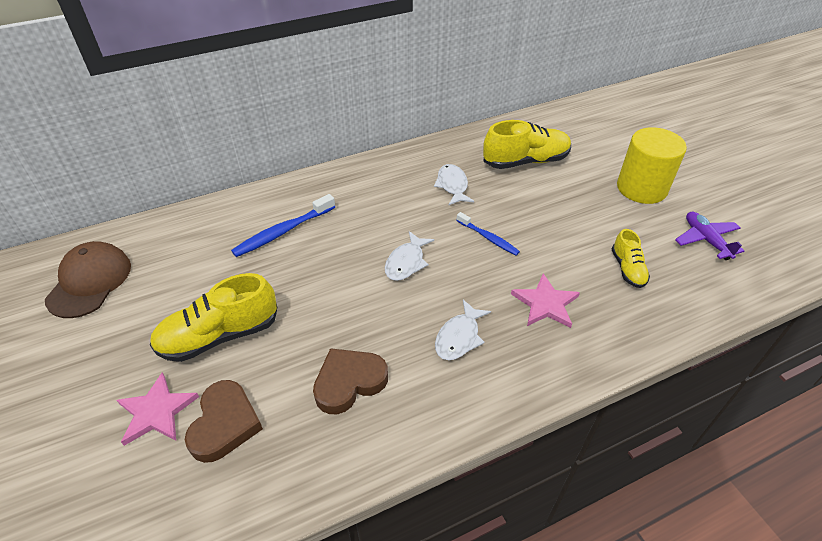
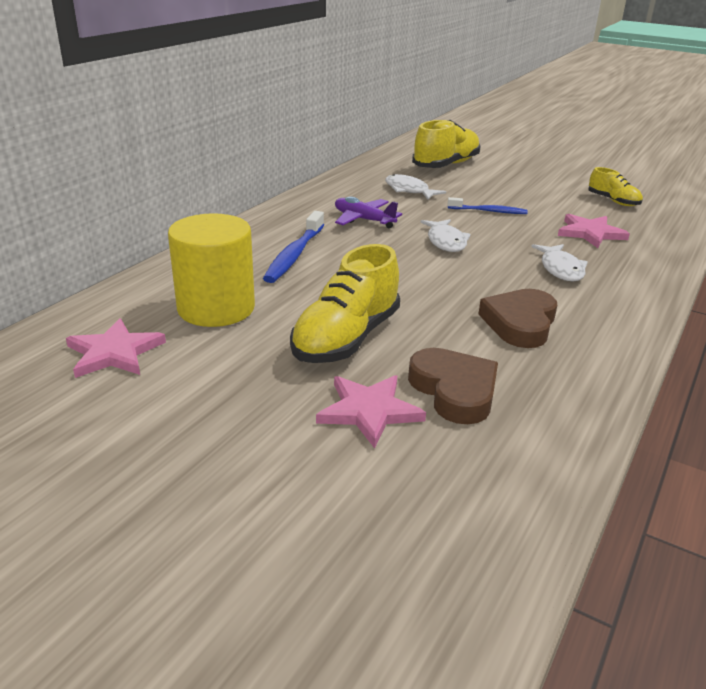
camera: 35 degrees left, 15 degrees down
(90, 282) = (114, 352): brown cap -> pink star
(641, 188) = (553, 161): yellow cylinder -> yellow cylinder (216, 308)
(706, 240) = (636, 175): purple plane -> purple plane (363, 220)

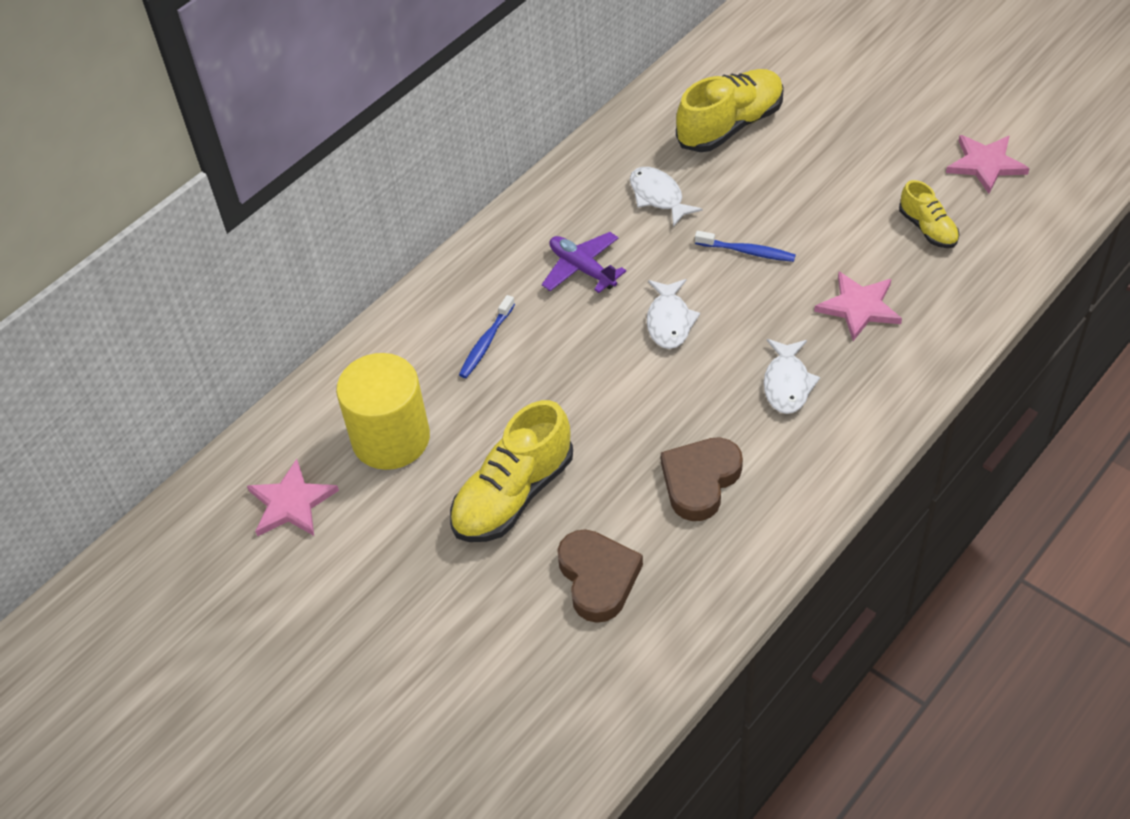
camera: 15 degrees right, 20 degrees up
(294, 255) = (486, 342): blue toothbrush -> blue toothbrush, size x0.65
(369, 411) = (512, 599): pink star -> pink star (985, 164)

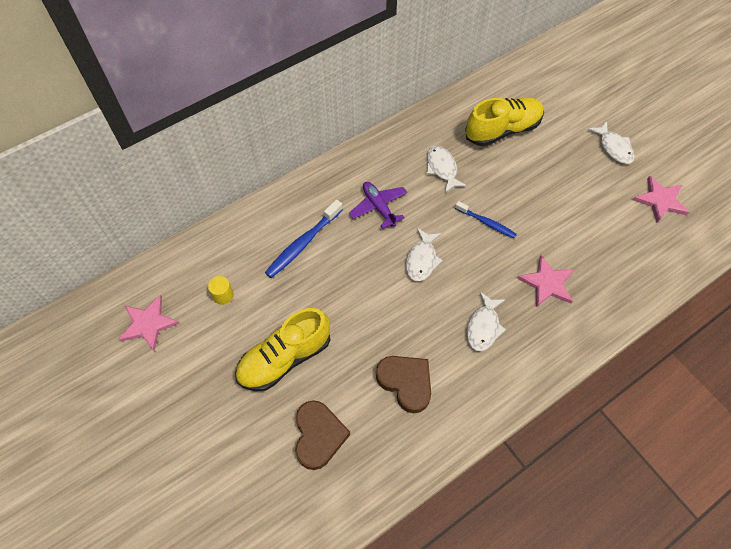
camera: 10 degrees right, 10 degrees up
(391, 438) = (223, 295): yellow cylinder -> yellow cylinder, size x0.41
(486, 342) = (303, 243): blue toothbrush -> blue toothbrush, size x1.54
(700, 481) = (406, 383): brown heart -> brown heart turned 90 degrees clockwise
(898, 111) = (613, 147): none -> white fish
(927, 229) = (608, 238): yellow shoe -> none

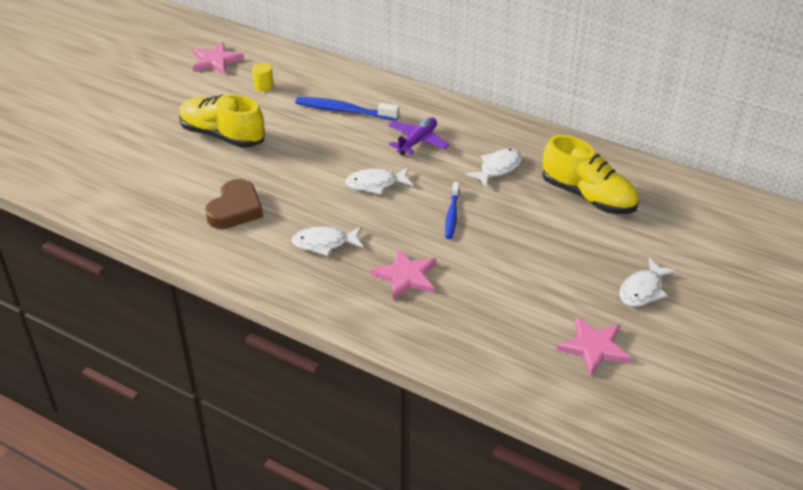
camera: 65 degrees right, 20 degrees down
(318, 436) = (160, 174): brown heart -> none

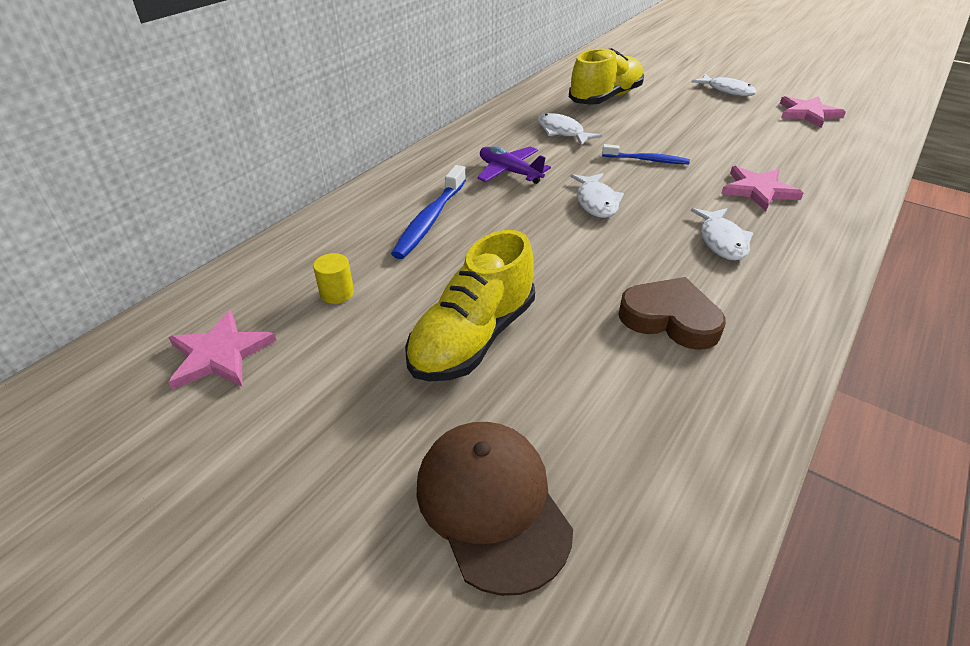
camera: 85 degrees left, 0 degrees up
(114, 147) = (492, 504): none -> brown cap

